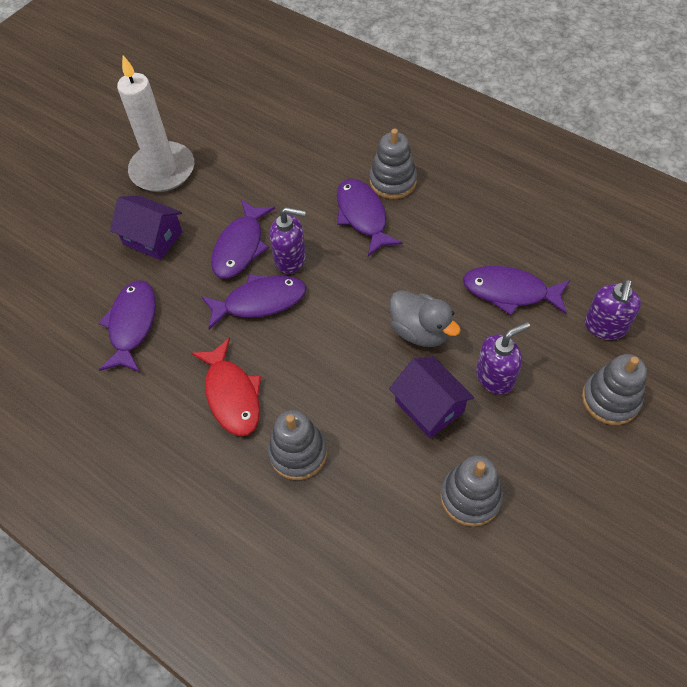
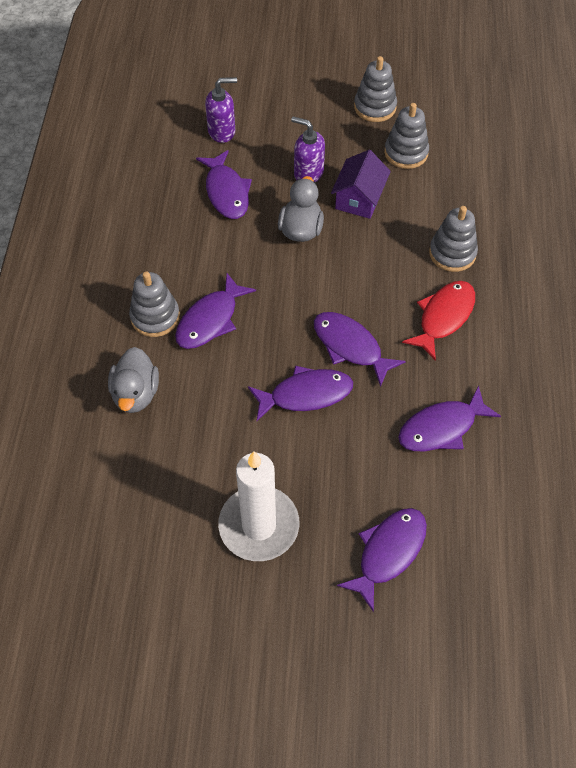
camera: 125 degrees left, 0 degrees up
(75, 233) = (388, 552): none -> purple fish
(153, 238) = (345, 475): purple house -> none
(291, 259) = (292, 348): purple soap dispenser -> none
(327, 144) = (136, 393): none -> grey duck
(610, 399) = (281, 111): grey stacking toy -> grey stacking toy (375, 107)

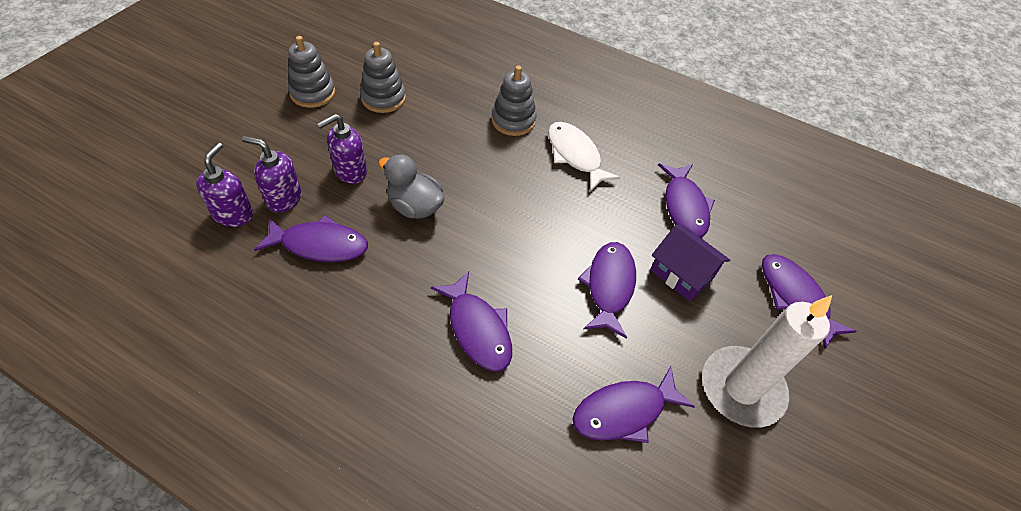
camera: 70 degrees left, 5 degrees down
(136, 393) = (536, 444): grey duck -> none
(155, 317) = (442, 382): grey stacking toy -> none
(254, 150) = (284, 198): none -> purple soap dispenser
(350, 346) = (572, 229): purple fish -> purple fish (624, 411)
(359, 198) = (410, 150): purple house -> purple house (682, 273)
(443, 317) = (575, 155): red fish -> white fish

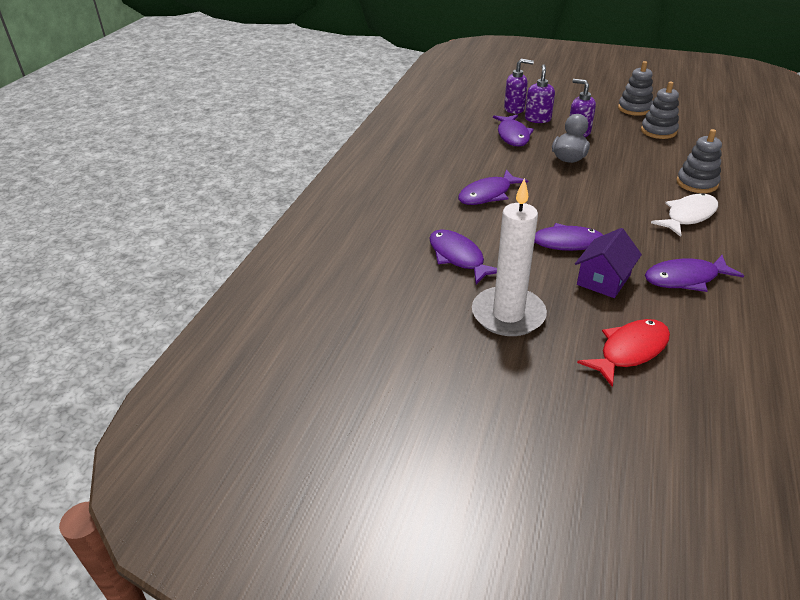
camera: 85 degrees right, 15 degrees down
(795, 297) = (630, 351): purple fish -> red fish

